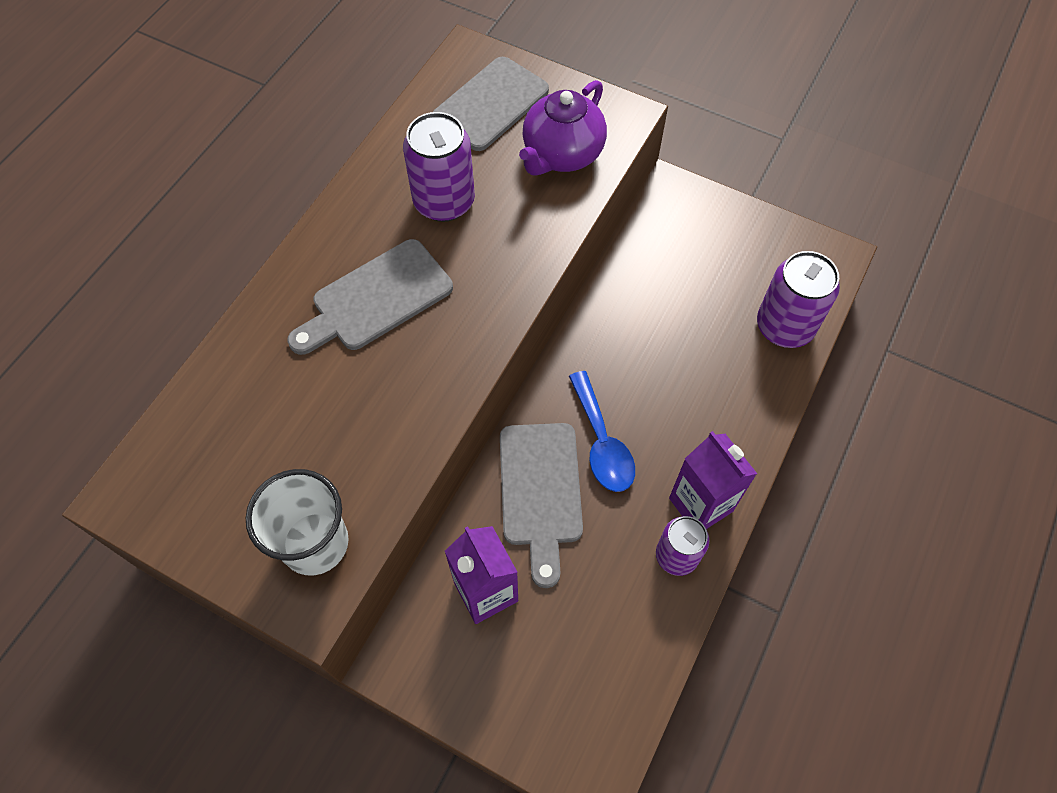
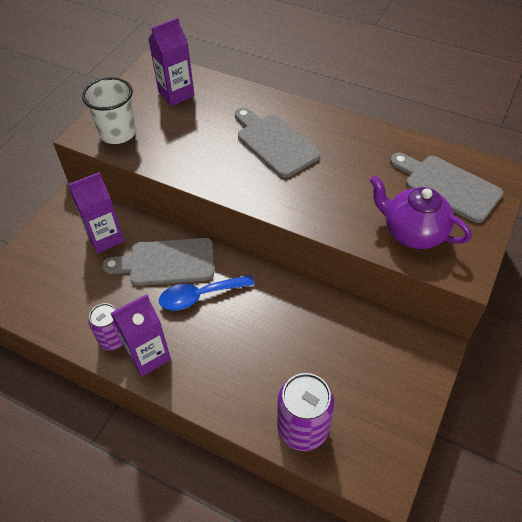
camera: 90 degrees right, 10 degrees down
(222, 449) = (176, 94): none -> purple carton
(444, 202) = (356, 169): purple can -> none

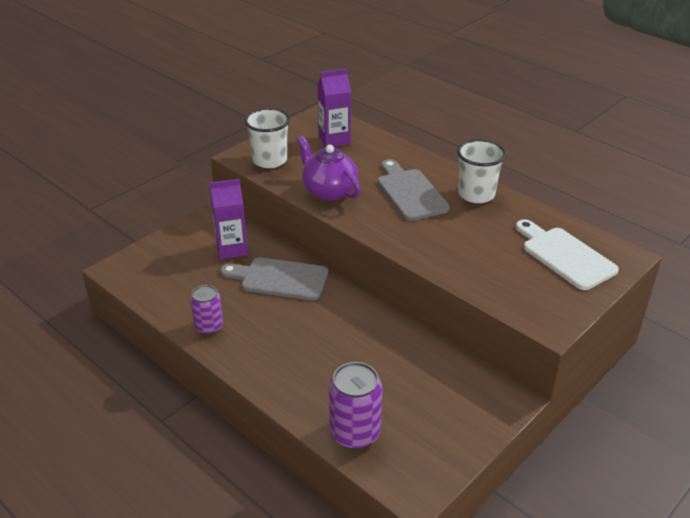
camera: 15 degrees right, 15 degrees down
(148, 355) = (235, 346): purple carton -> none
(199, 296) = (299, 311): blue spoon -> none
(339, 131) = (476, 194): none -> white cup
(413, 232) = (513, 284): purple teapot -> purple teapot (329, 191)
(448, 186) = (565, 256): grey cutting board -> white cutting board

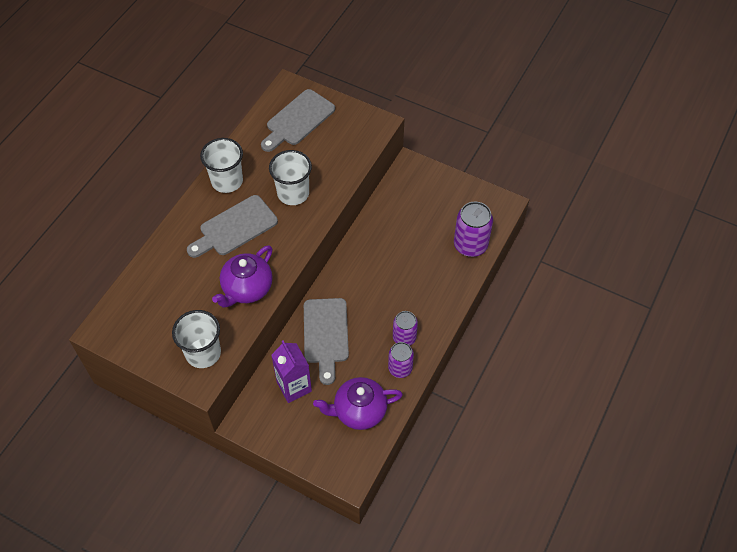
camera: 105 degrees left, 20 degrees up
(178, 287) = (359, 411): none -> purple teapot
(245, 338) = (404, 337): none -> purple can
(334, 140) = (152, 306): purple carton -> none
(446, 236) = (293, 193): none -> white cup
(565, 256) = (298, 120): white cutting board -> grey cutting board

